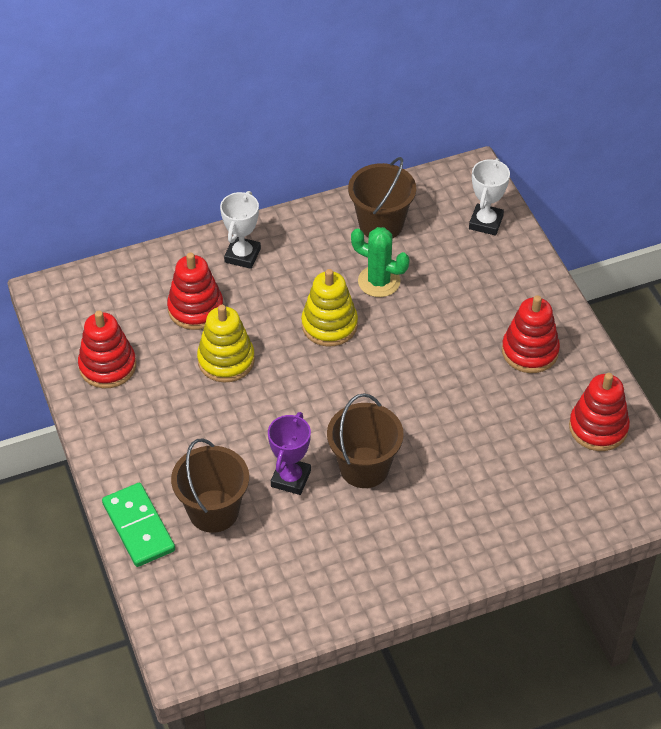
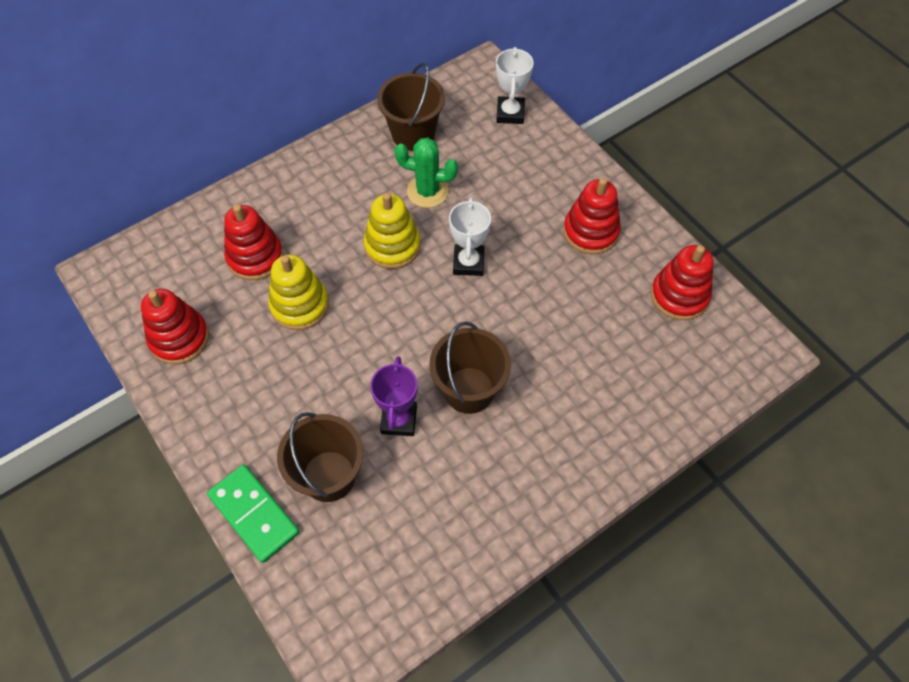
camera: 15 degrees left, 10 degrees up
(242, 255) = (288, 192): white trophy -> white trophy (468, 263)

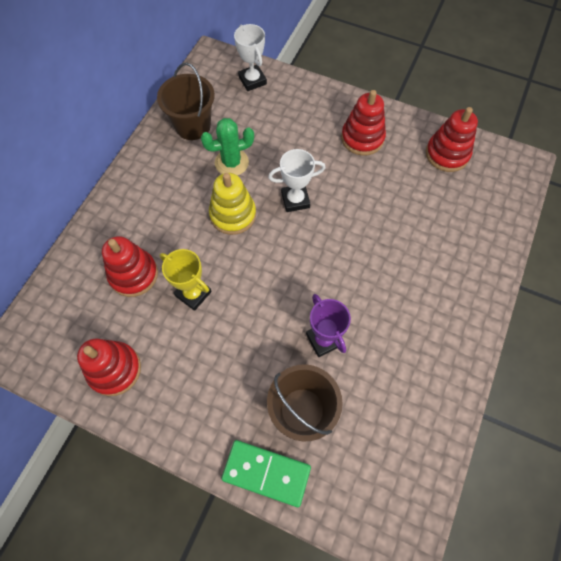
camera: 30 degrees left, 5 degrees up
(299, 305) = (193, 294): yellow stacking toy -> yellow trophy
(468, 263) = (295, 200): white trophy -> white trophy turned 75 degrees counterclockwise
(469, 390) = (357, 291): brown bucket -> none

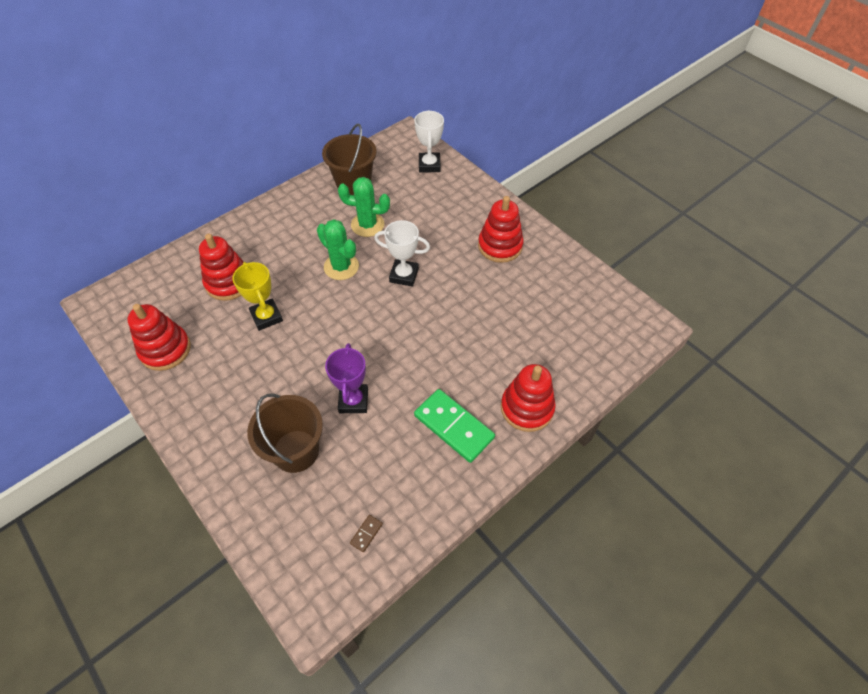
camera: 25 degrees right, 10 degrees down
(233, 214) = (341, 267): yellow stacking toy -> green cactus
(266, 472) = (232, 488): green domino -> green domino (454, 426)
(408, 455) = (366, 533): none -> brown domino
(447, 154) = (575, 288): red stacking toy -> red stacking toy (527, 408)

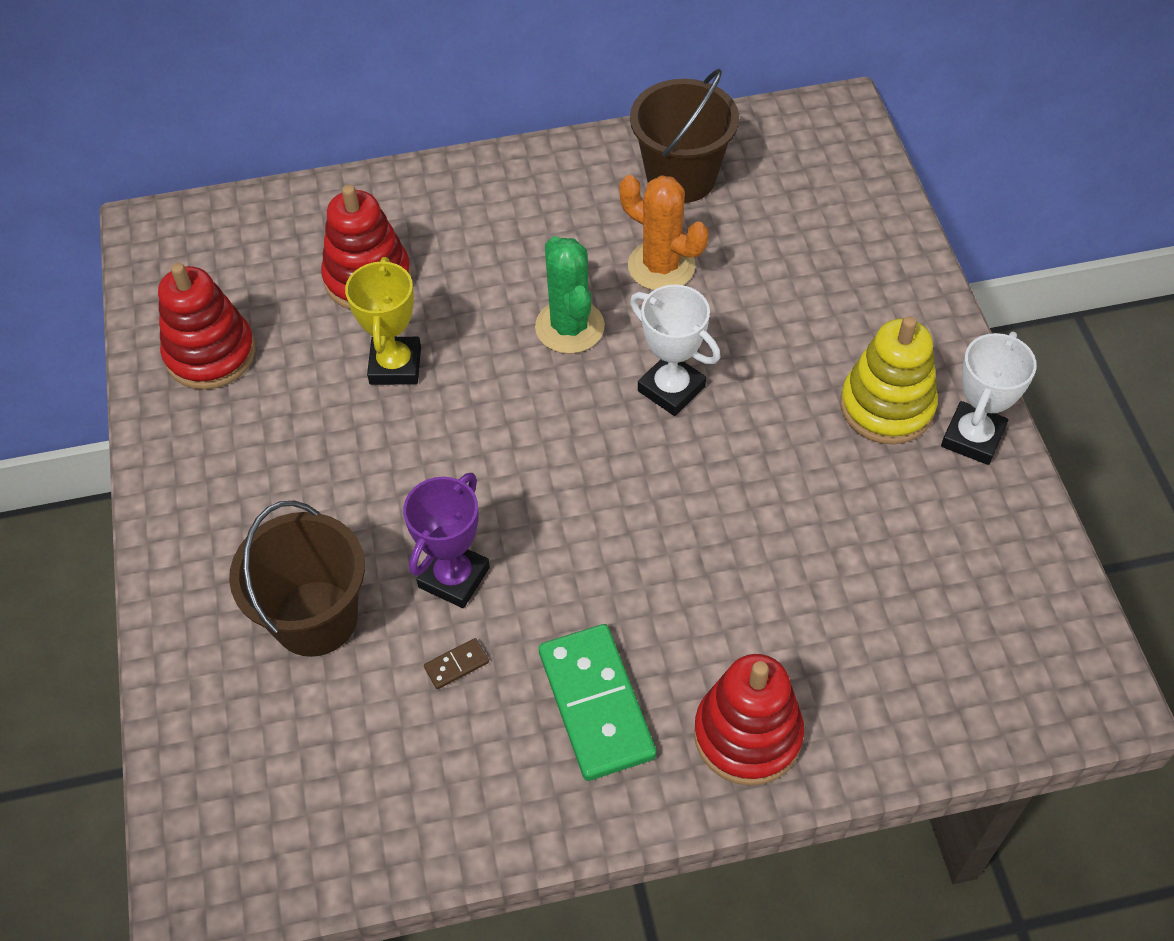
camera: 30 degrees right, 0 degrees up
(366, 533) = (348, 810): brown domino -> brown domino (456, 665)
(367, 225) = (661, 266): green cactus -> orange cactus
(429, 165) = (846, 191): white trophy -> white trophy (972, 437)
(500, 246) = (886, 406): red stacking toy -> yellow stacking toy

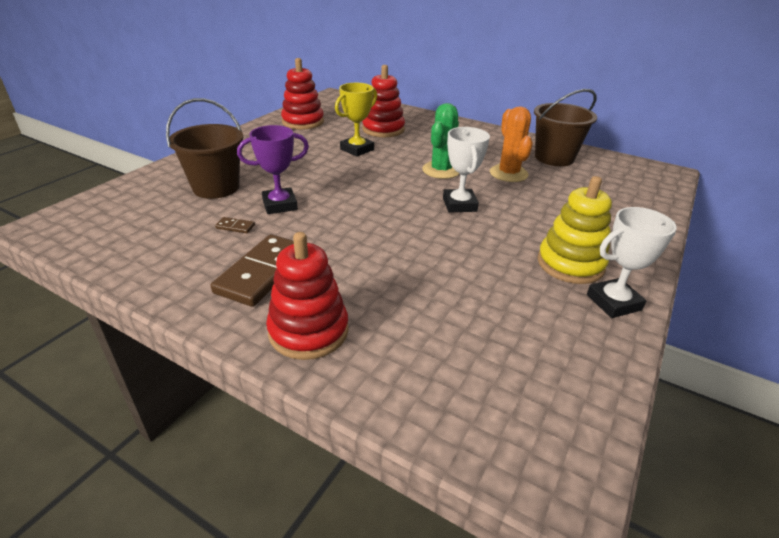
camera: 40 degrees right, 20 degrees down
(596, 704) = (263, 273): green domino -> brown domino

